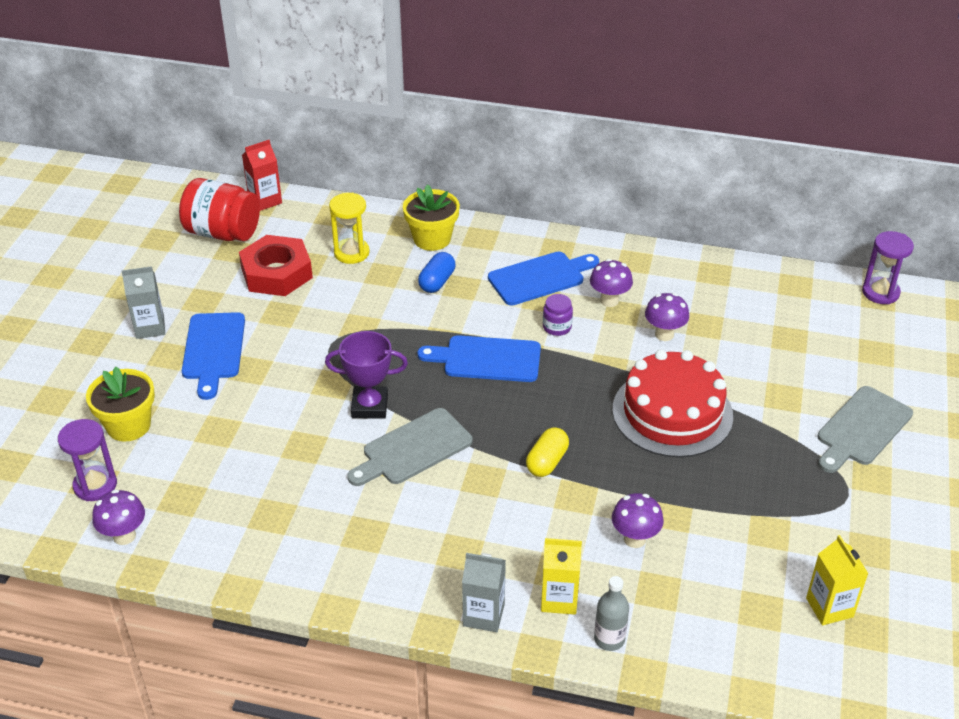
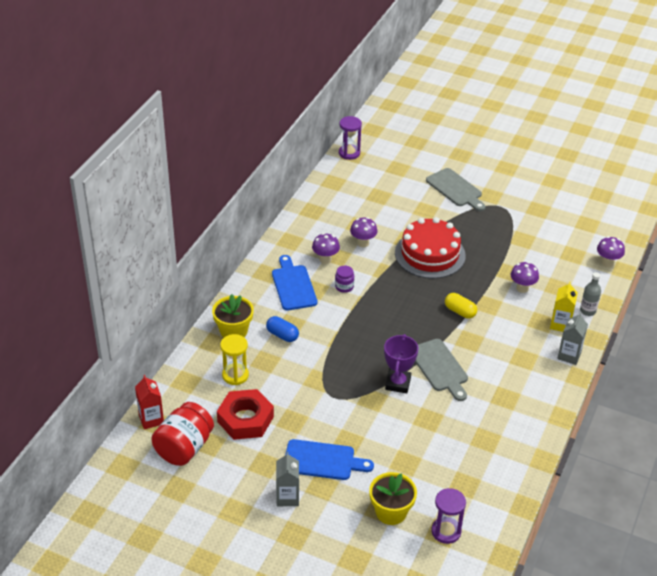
camera: 80 degrees left, 0 degrees up
(124, 536) = (493, 515): purple mushroom -> purple mushroom (607, 262)
(487, 359) = (366, 323): blue cutting board -> none
(829, 607) = (573, 232): yellow carton -> none

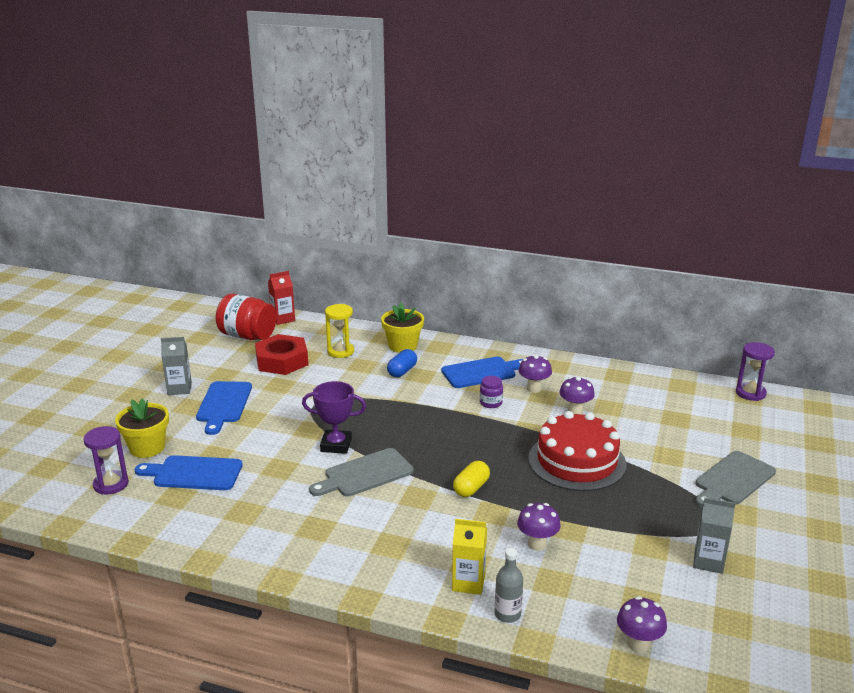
camera: 85 degrees right, 15 degrees down
(433, 475) = (194, 473): none -> blue cutting board
(569, 355) = (403, 590): grey carton -> grey carton (708, 561)

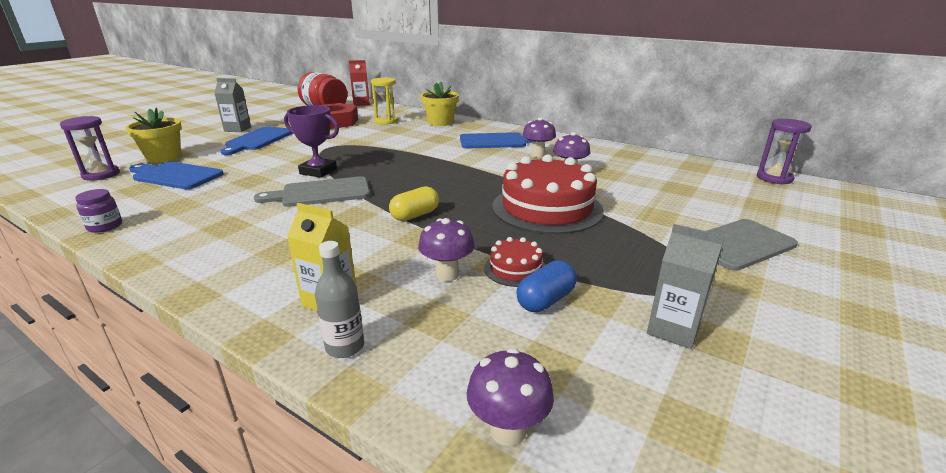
camera: 15 degrees right, 0 degrees up
(402, 371) = (425, 135): blue capsule -> blue capsule (545, 300)
(491, 403) = (488, 159): purple jar -> purple jar (105, 226)
(584, 530) = (515, 269): none -> red cake

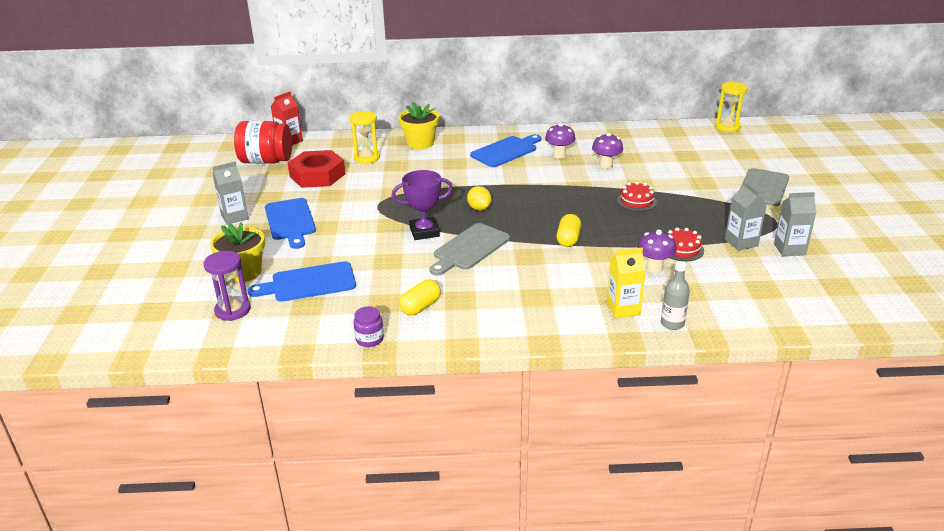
camera: 35 degrees left, 5 degrees up
(190, 219) = (420, 307): none -> yellow capsule
(392, 170) = (479, 208): none -> yellow lemon
(508, 430) = (785, 318): purple mushroom -> none
(545, 300) = (721, 260): blue capsule -> none
(547, 208) = (636, 201): red cake -> red cake, size x0.46
(608, 292) = (741, 242): none -> grey carton
(774, 178) = (727, 127): purple hourglass -> yellow hourglass

